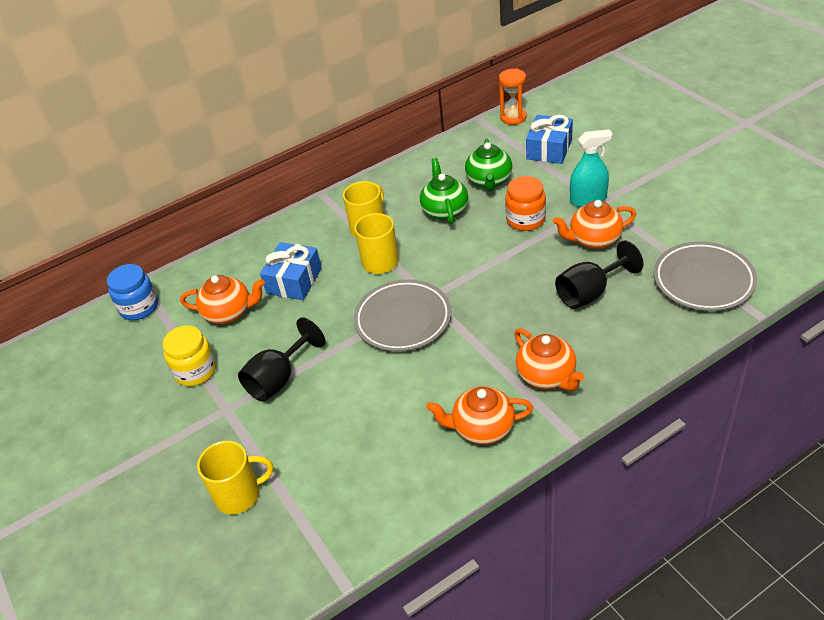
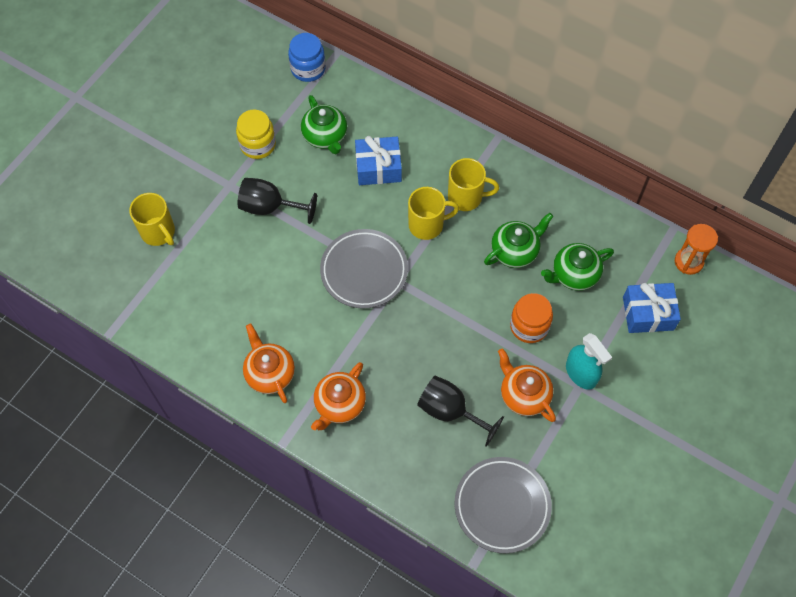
camera: 60 degrees right, 20 degrees up
(229, 312) = (325, 137): orange teapot -> green teapot

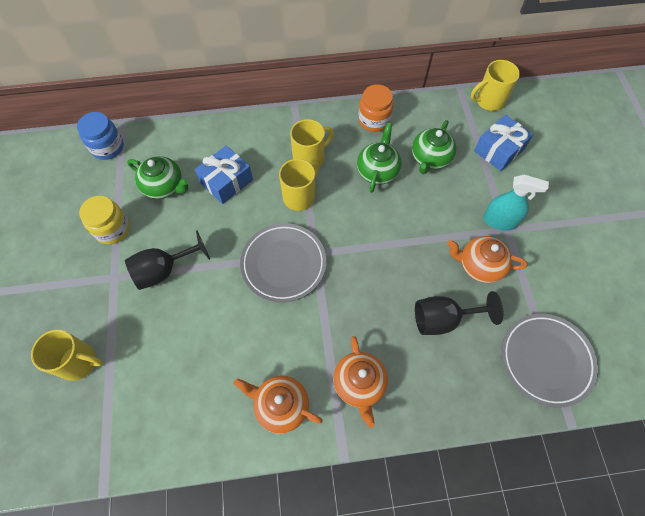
camera: 40 degrees left, 0 degrees up
(529, 326) = (436, 215): orange jar -> orange jar (374, 120)
(688, 262) = (489, 101): orange hourglass -> yellow mug

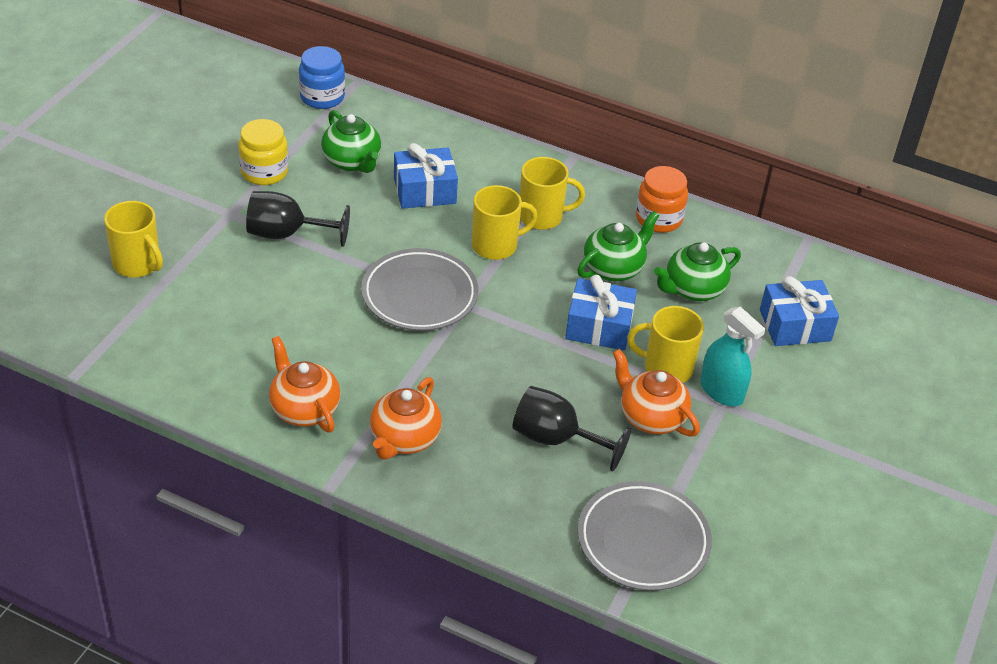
camera: 30 degrees right, 20 degrees down
(402, 219) = (599, 327): none -> blue gift
(489, 101) = (834, 271): yellow mug -> yellow mug (666, 368)

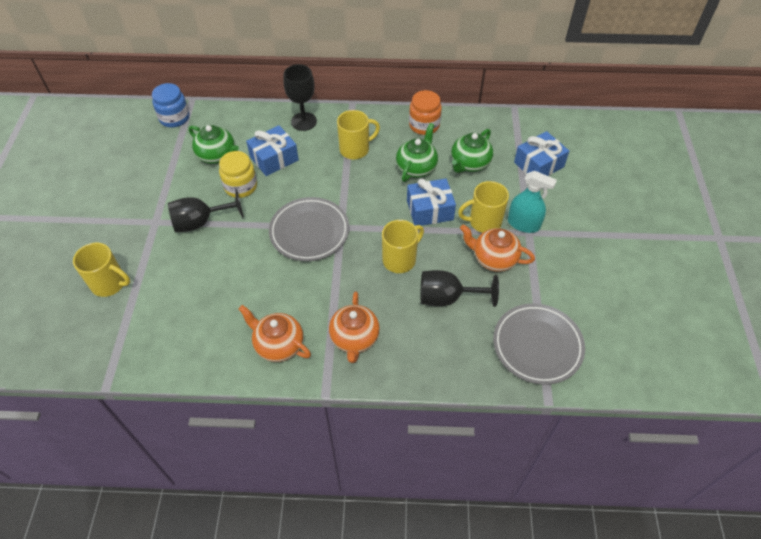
camera: 20 degrees left, 10 degrees up
(264, 172) = (163, 184): yellow jar -> yellow jar (241, 186)
(492, 158) = (304, 121): none -> black goblet
(496, 245) = (338, 179): yellow mug -> yellow mug (400, 259)

